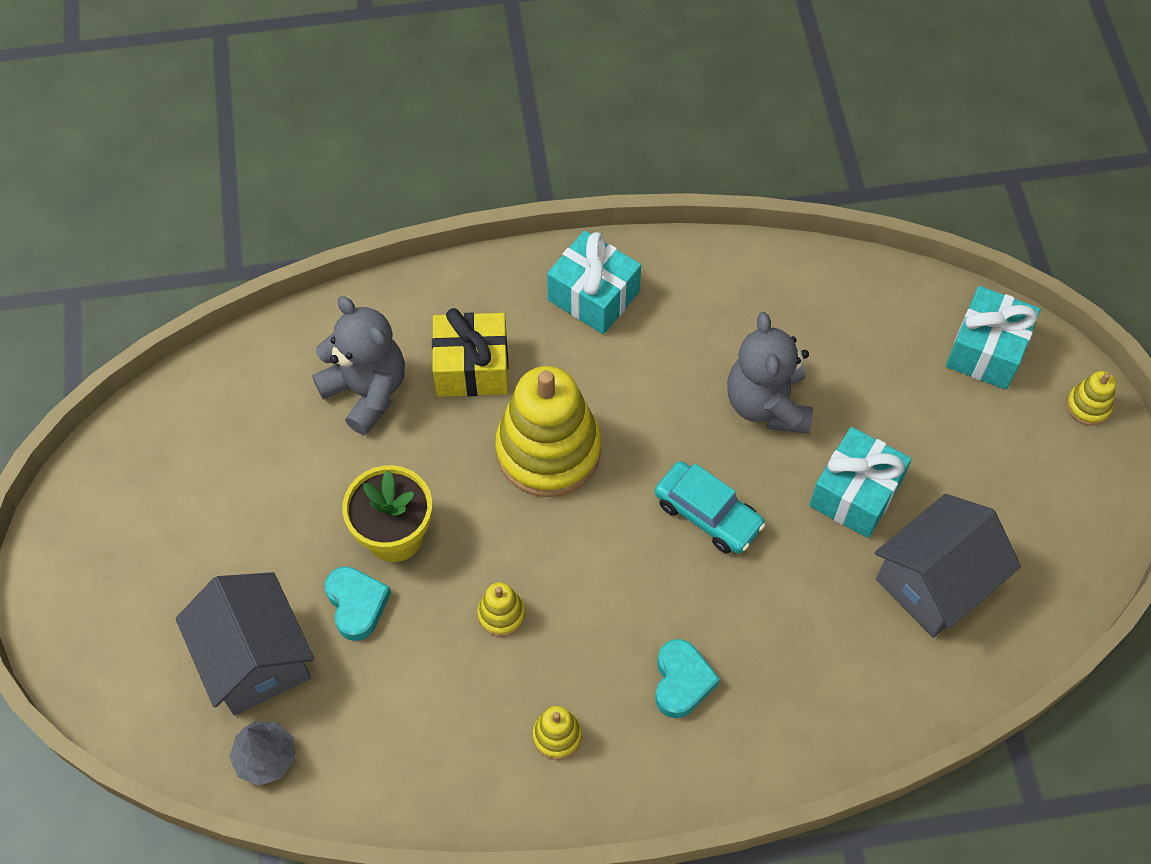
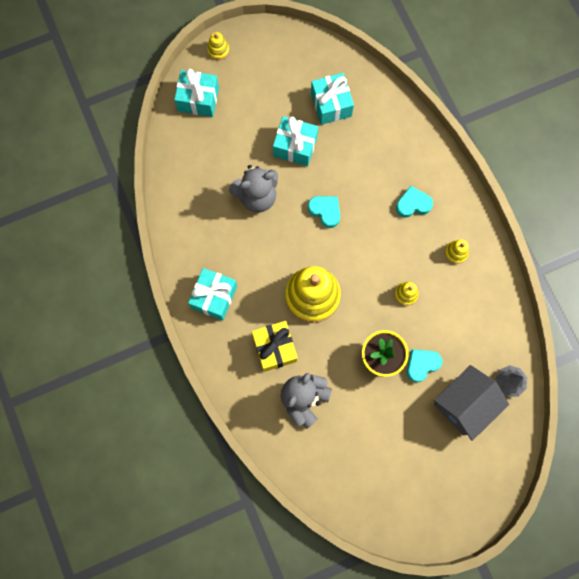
camera: 105 degrees left, 15 degrees up
(708, 514) = (325, 211): turquoise car -> turquoise heart
(934, 582) = (331, 104): grey house -> turquoise gift

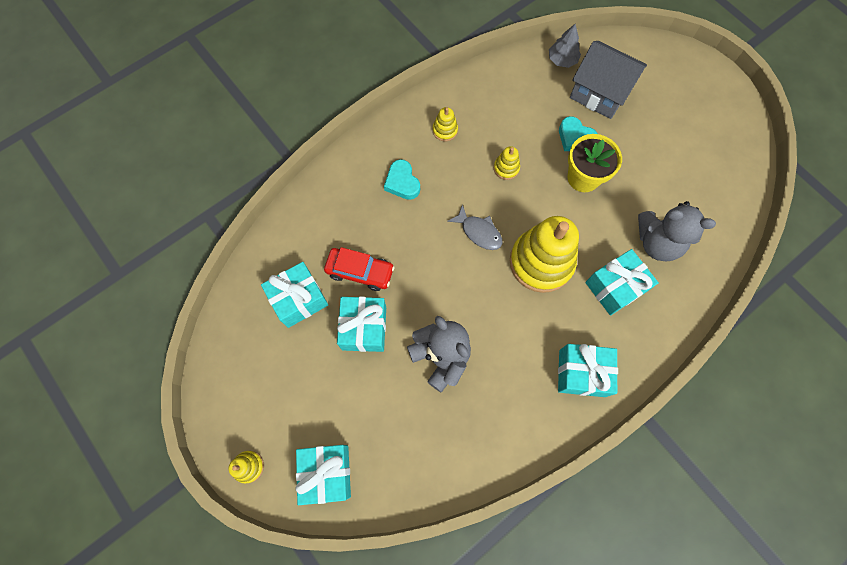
camera: 105 degrees left, 5 degrees down
(275, 348) = (615, 287): yellow gift -> turquoise gift
(325, 211) = (437, 273): turquoise heart -> none
(342, 153) = (360, 271): none -> red car
(352, 254) = (479, 232): none -> grey fish

